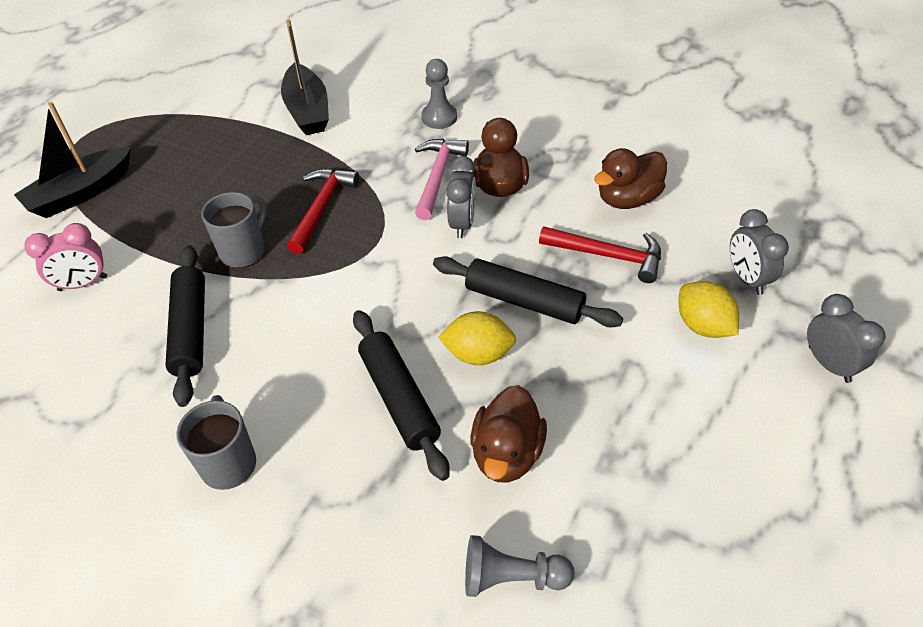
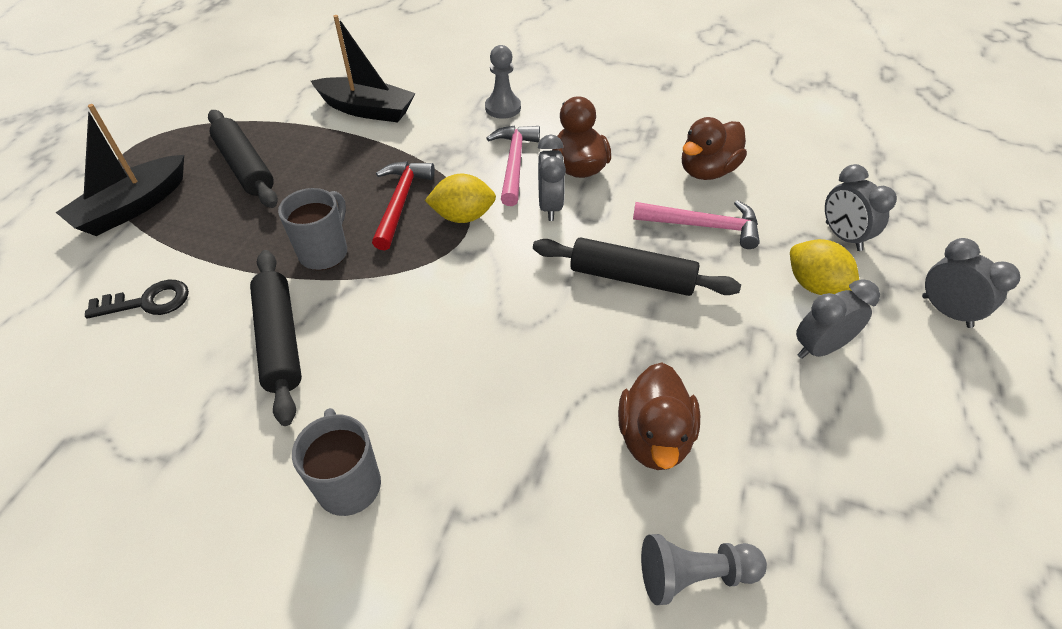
camera: 10 degrees left, 0 degrees up
(83, 284) = (148, 302): pink clock -> black key
(307, 111) = (367, 110): black boat -> black boat turned 45 degrees counterclockwise
(399, 398) = (525, 391): black rolling pin -> black rolling pin (245, 167)
(478, 354) = (598, 336): yellow lemon -> yellow lemon (463, 216)
(608, 255) = (703, 226): red hammer -> pink hammer
(689, 387) = (819, 348): none -> grey clock

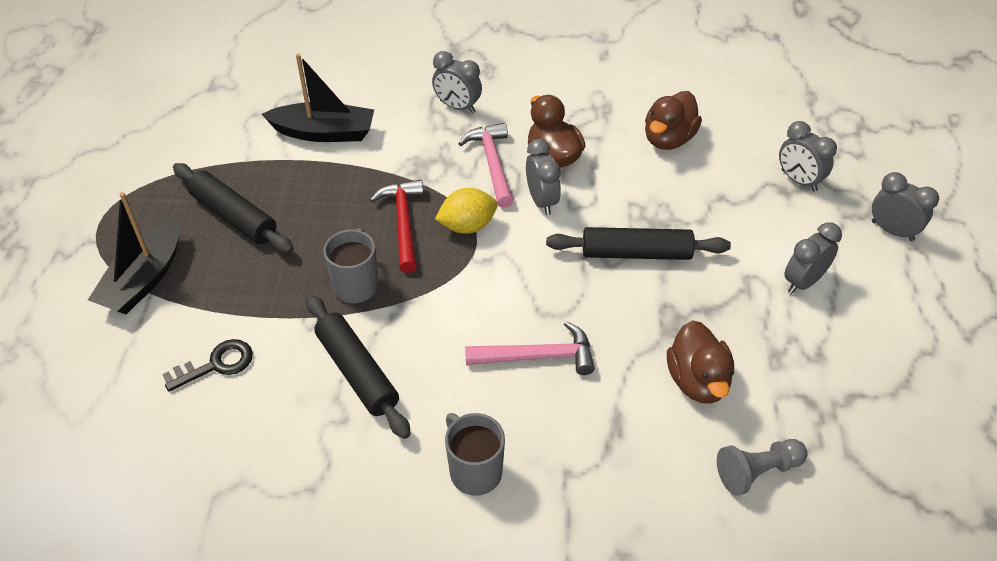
camera: 15 degrees left, 0 degrees up
(503, 108) = (457, 107): grey pawn -> grey clock
(703, 226) = (681, 193): pink hammer -> pink hammer (537, 356)
(815, 286) = (787, 229): yellow lemon -> none

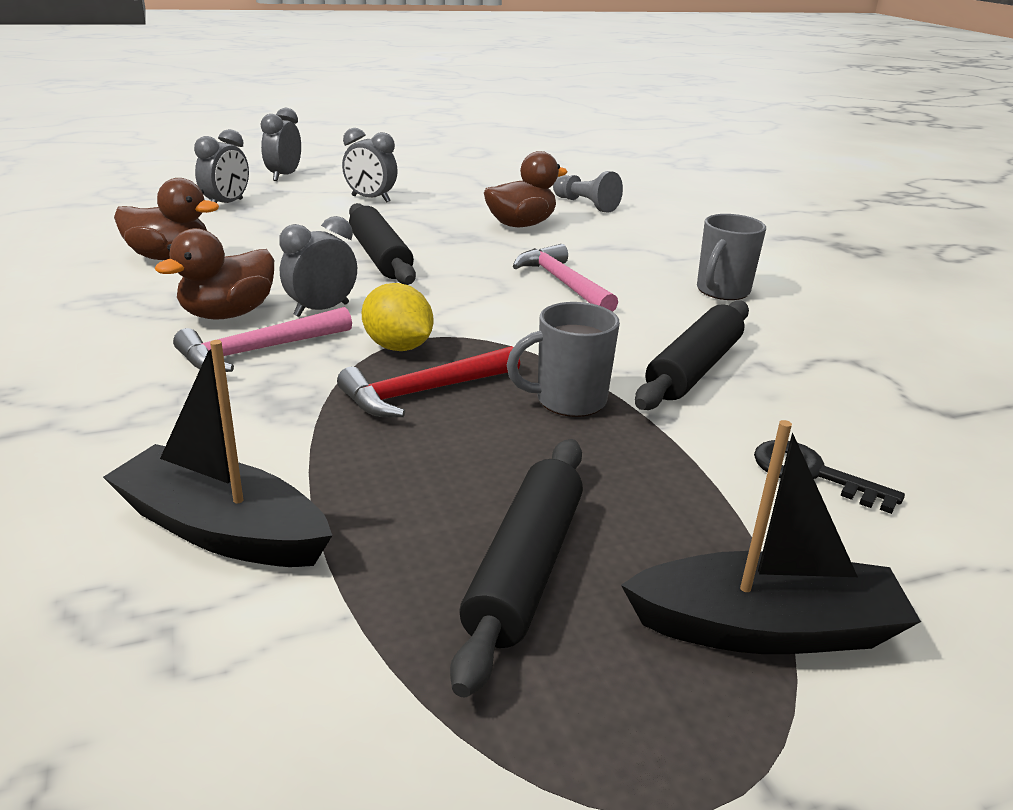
camera: 115 degrees left, 20 degrees down
(324, 132) = (222, 530): black boat -> black boat turned 45 degrees counterclockwise
(457, 107) = (113, 401): grey clock -> none

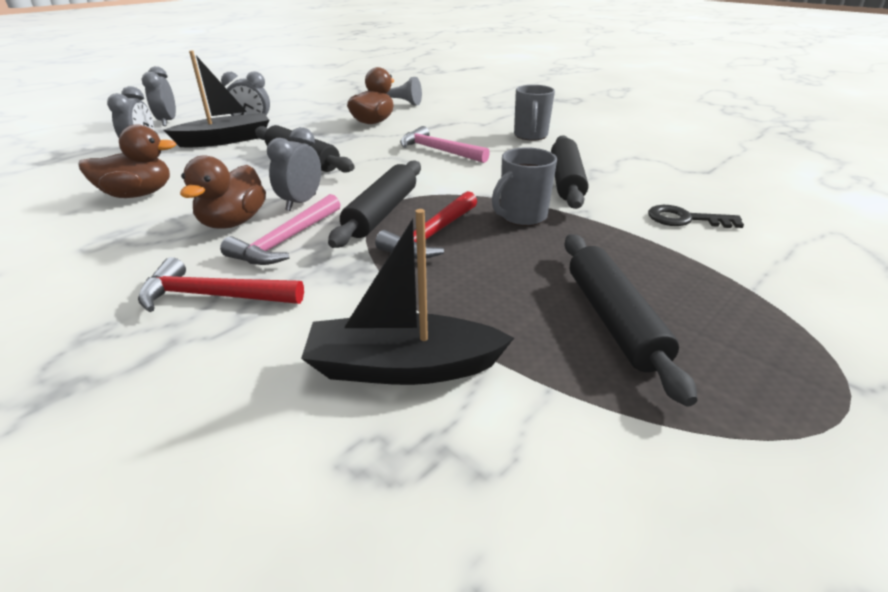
camera: 25 degrees left, 5 degrees up
(126, 390) = (214, 296): none -> red hammer
(398, 347) = (382, 213): yellow lemon -> black rolling pin
(766, 628) = (760, 306): black boat -> black boat (226, 140)

